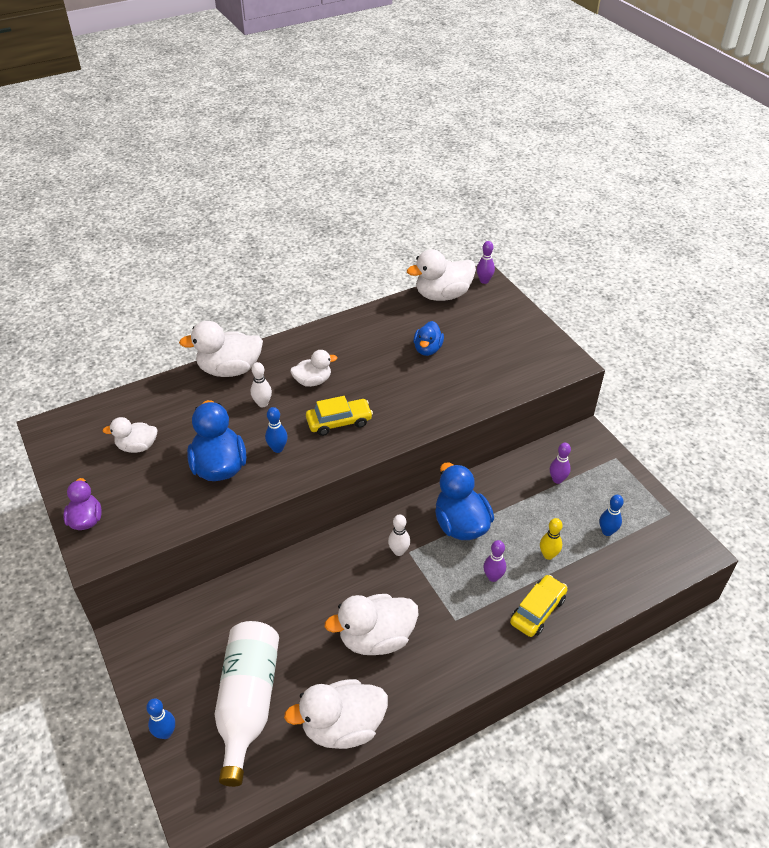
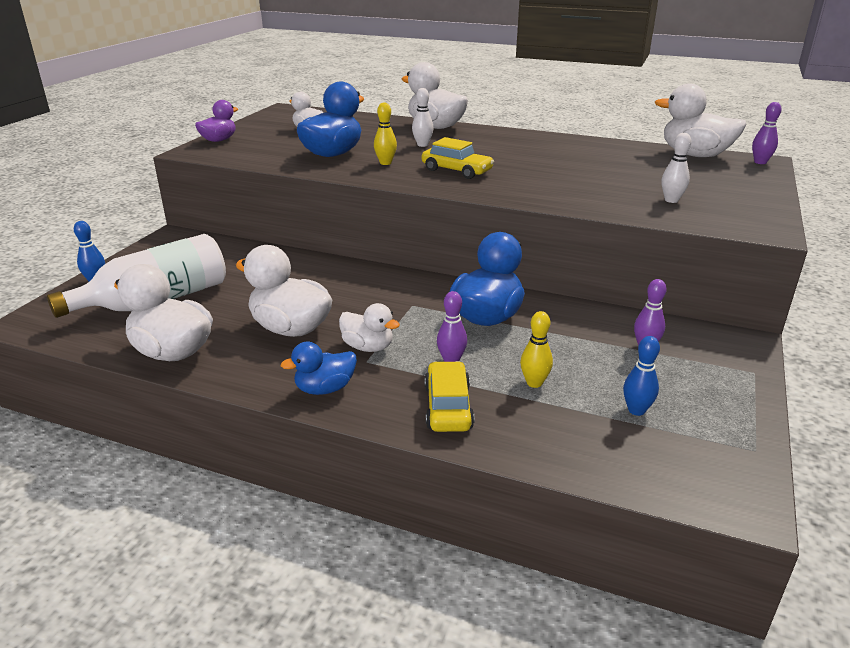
camera: 50 degrees right, 15 degrees down
(278, 448) = (385, 163): blue bowling pin -> yellow bowling pin
(313, 381) = (481, 150): white duck -> white duck (368, 347)
(399, 551) = (405, 300): white bowling pin -> white bowling pin (671, 200)
(427, 349) = (615, 171): blue duck -> blue duck (325, 389)
(537, 611) = (448, 407): yellow car -> yellow car turned 90 degrees counterclockwise

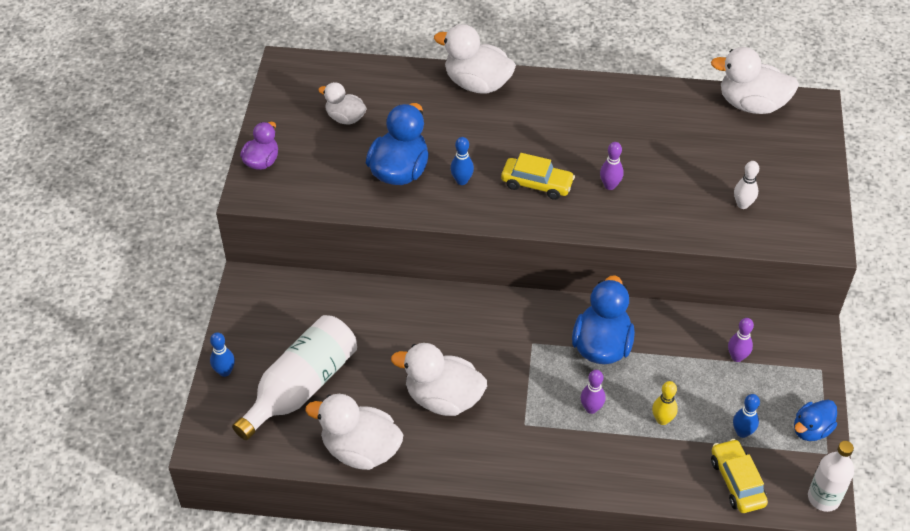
camera: 15 degrees left, 20 degrees up
(325, 389) = (507, 463): blue duck -> blue duck (811, 430)
(368, 347) = (518, 407): white duck -> none
(385, 163) = (462, 181): yellow bowling pin -> blue bowling pin
(422, 145) = (481, 131): white bowling pin -> none
(448, 407) = (607, 461): yellow car -> yellow car (737, 481)
(746, 497) = (823, 498): none -> white bottle
(760, 162) = (812, 109): purple bowling pin -> purple bowling pin (610, 185)

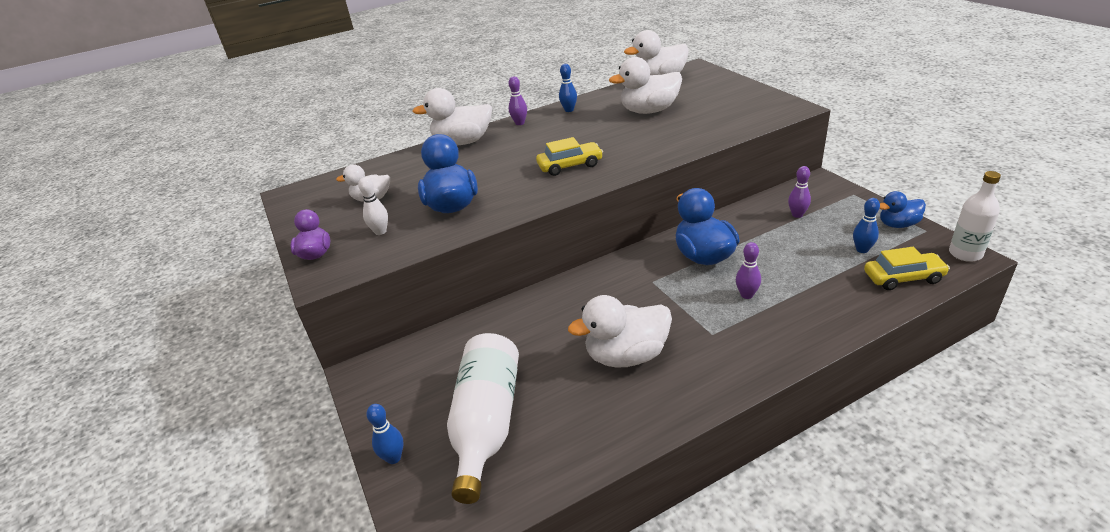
camera: 30 degrees left, 15 degrees down
(360, 450) = (597, 440): white duck -> white duck (649, 111)
(462, 181) = (510, 188): blue bowling pin -> blue bowling pin (569, 110)
(610, 185) = (623, 144): purple bowling pin -> purple bowling pin (519, 123)
(662, 419) = (803, 273): yellow bowling pin -> none
(737, 481) = (903, 278): yellow car -> yellow car turned 135 degrees clockwise
(742, 204) = (720, 115): white bowling pin -> white bowling pin (380, 231)
(811, 430) = (898, 224): blue duck -> blue duck turned 60 degrees clockwise

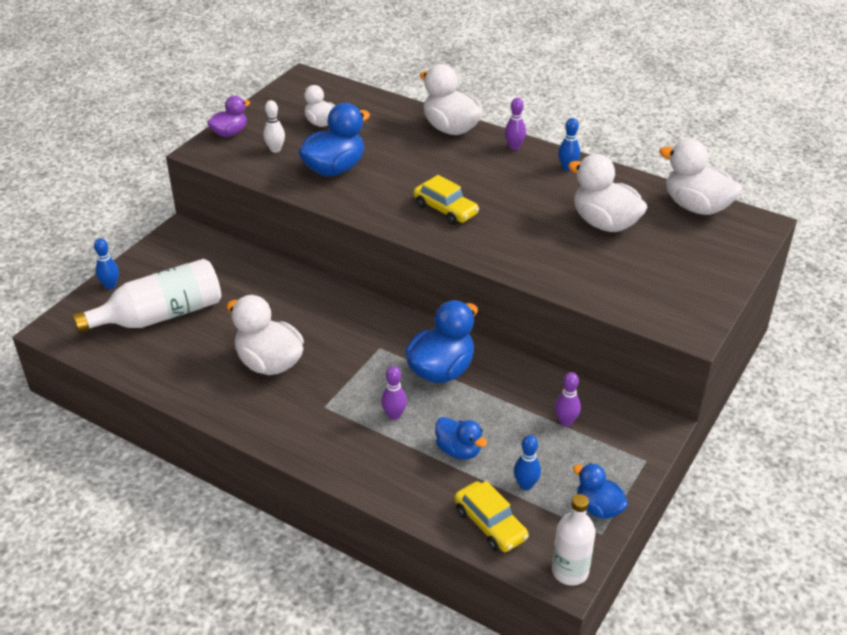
camera: 55 degrees right, 5 degrees up
(808, 271) = (459, 450): none -> blue duck

